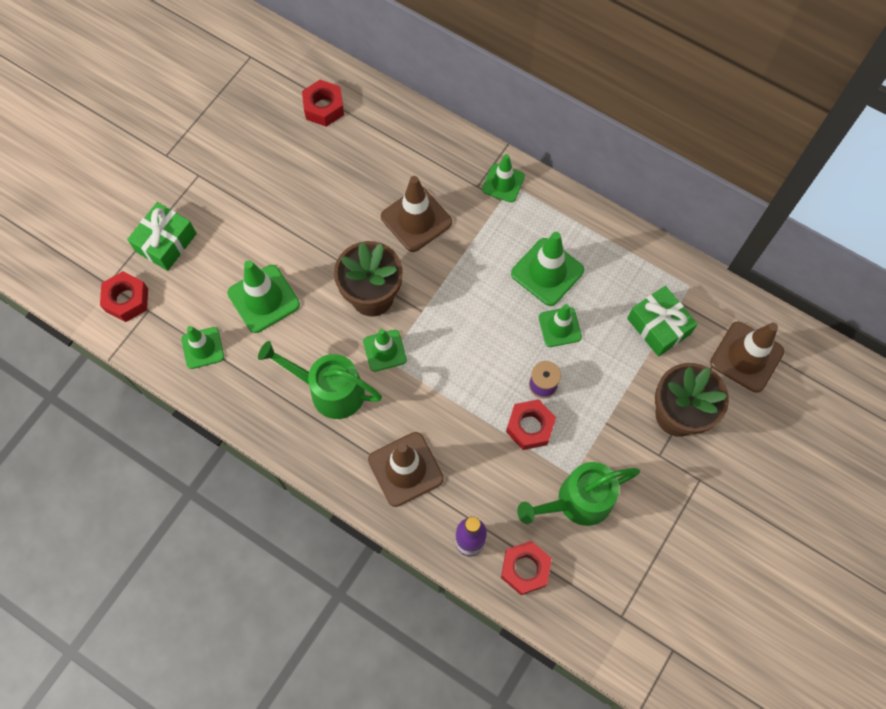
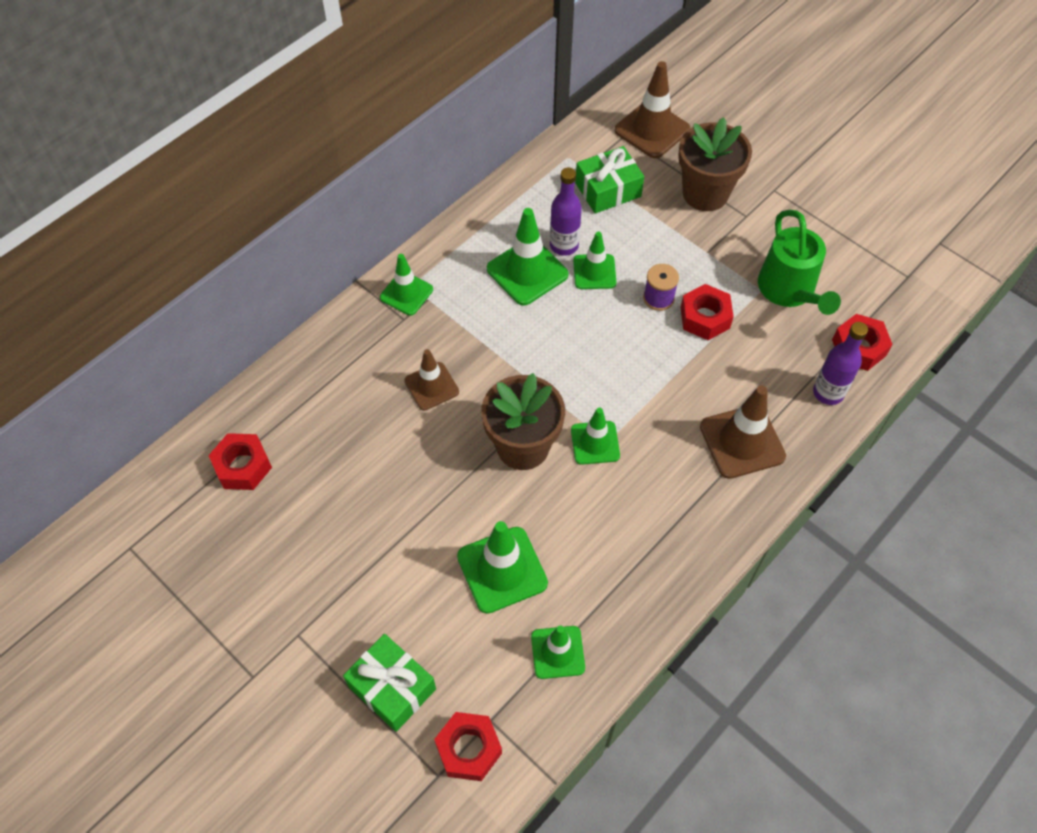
camera: 80 degrees left, 10 degrees down
(329, 390) = (637, 508): green watering can -> none
(416, 219) = (431, 386): brown traffic cone -> brown traffic cone, size x0.65
(583, 297) = (564, 245): none -> purple bottle

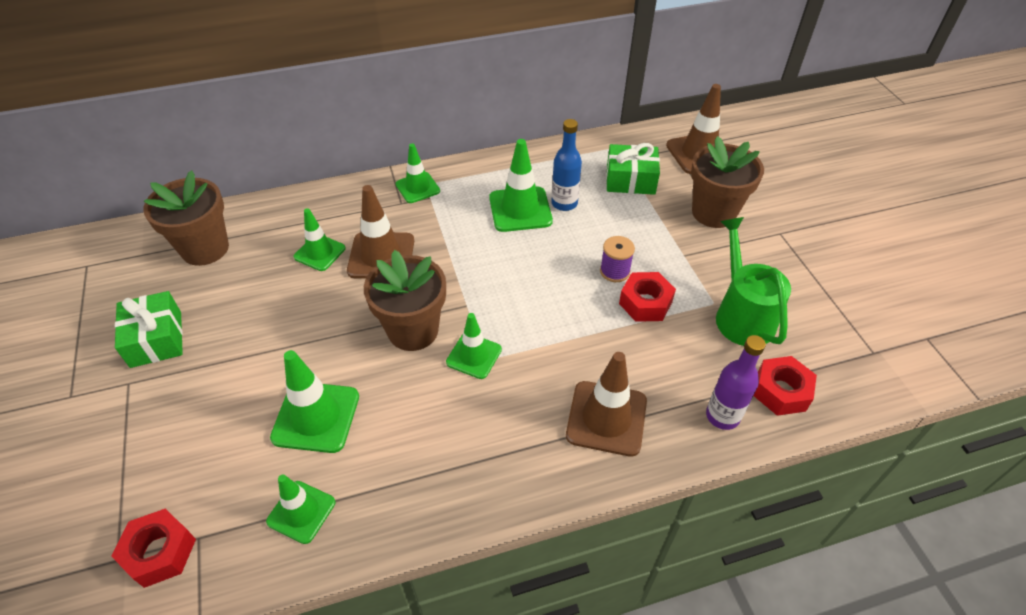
camera: 30 degrees right, 10 degrees down
(243, 466) = (205, 249): red nut -> brown flower pot
(392, 687) = (152, 463): green gift -> green gift (156, 339)
(431, 386) = (381, 256): brown traffic cone -> brown traffic cone, size x1.54
(564, 245) = (564, 203): purple bottle -> blue bottle
(594, 272) = (574, 231): green traffic cone -> green traffic cone (320, 253)
(789, 291) = (741, 315): green watering can -> green watering can turned 150 degrees clockwise

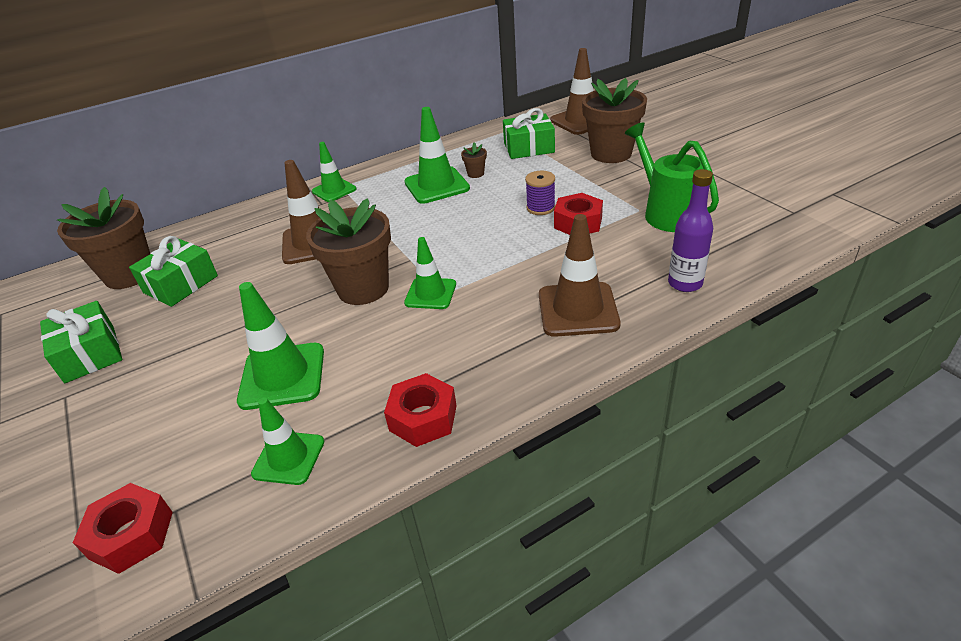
camera: 10 degrees left, 10 degrees down
(249, 275) = (181, 284): none -> green gift
(320, 253) = (250, 253): green traffic cone -> none
(564, 203) = (475, 174): blue bottle -> brown flower pot
(781, 391) = (728, 255): red nut -> red nut (423, 418)

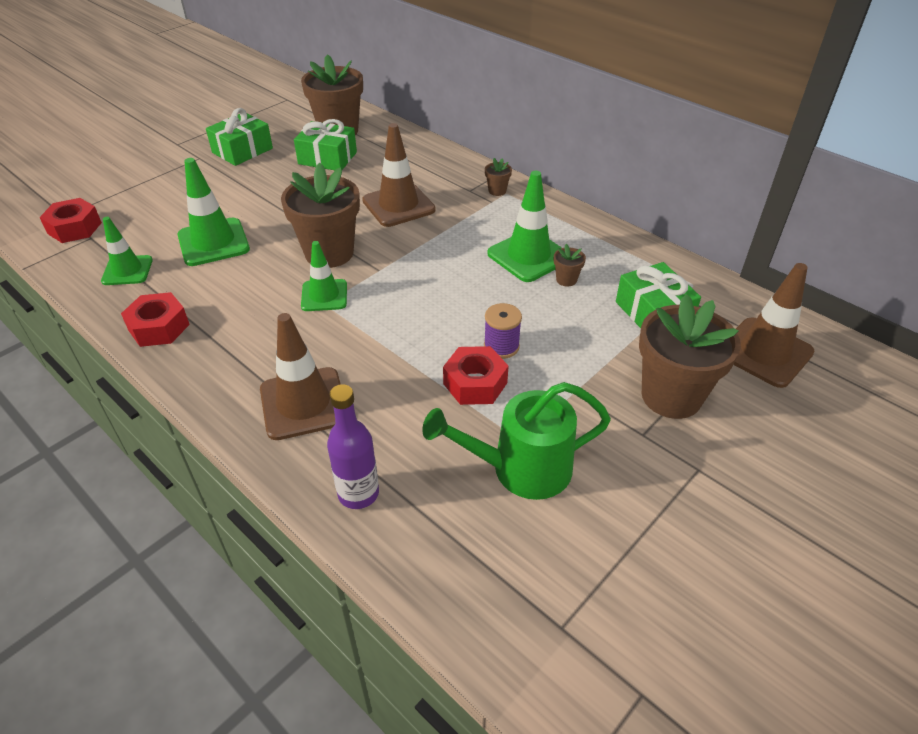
camera: 70 degrees right, 5 degrees up
(334, 190) = (497, 191): green traffic cone -> brown flower pot
(667, 212) = (521, 469): green watering can -> green watering can turned 150 degrees counterclockwise

